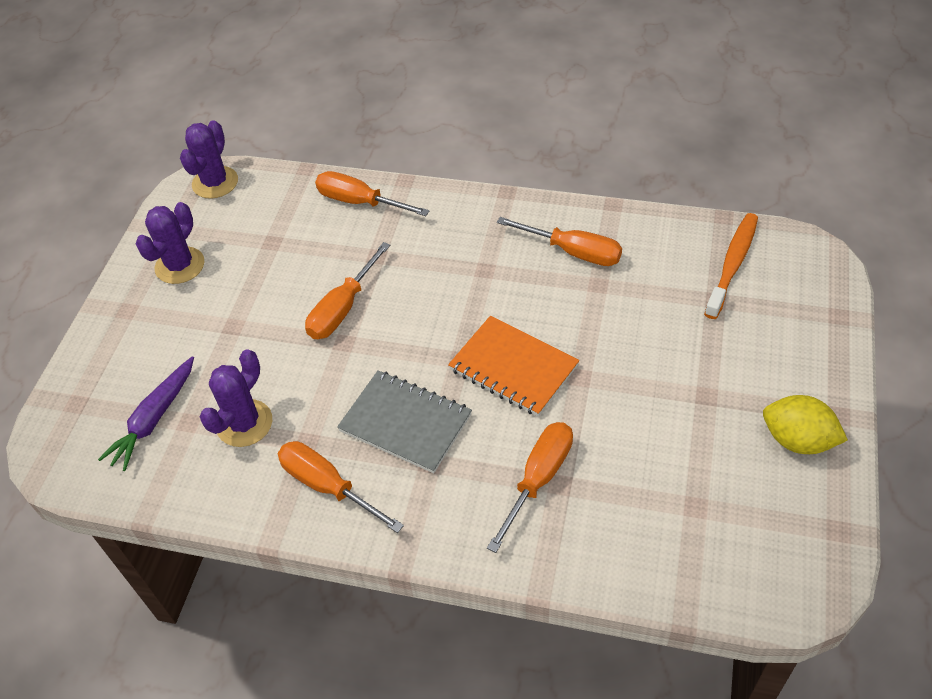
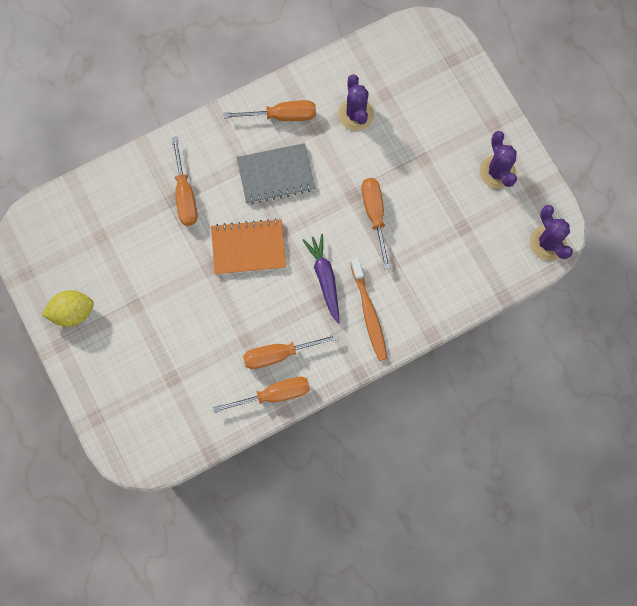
camera: 135 degrees right, 25 degrees up
(154, 419) = (403, 82): purple carrot -> purple carrot (325, 278)
(359, 202) = (442, 296): orange screwdriver -> orange screwdriver (275, 394)
(732, 264) = (179, 414): orange toothbrush -> orange toothbrush (369, 313)

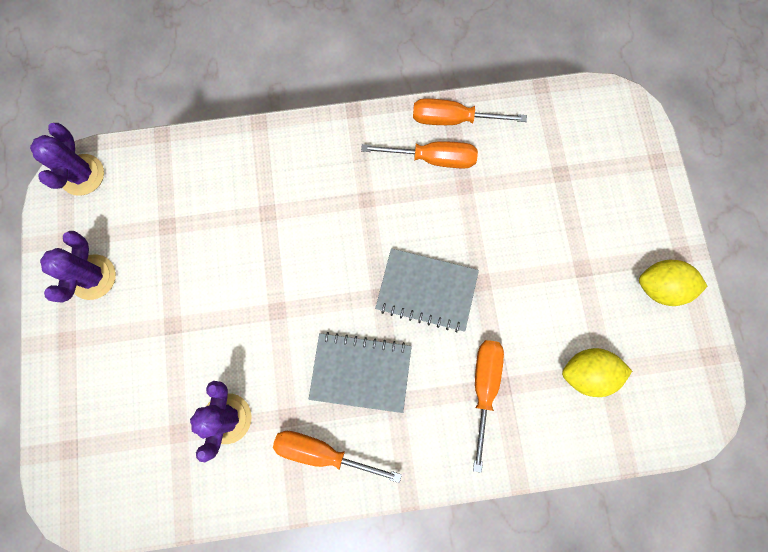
camera: 160 degrees left, 0 degrees up
(113, 230) = (587, 373): none -> yellow lemon
(248, 248) = (426, 290): orange notebook -> grey notebook
(325, 278) = (350, 223): purple carrot -> none
(369, 313) = (316, 167): orange toothbrush -> none
(374, 214) = (261, 277): orange screwdriver -> none

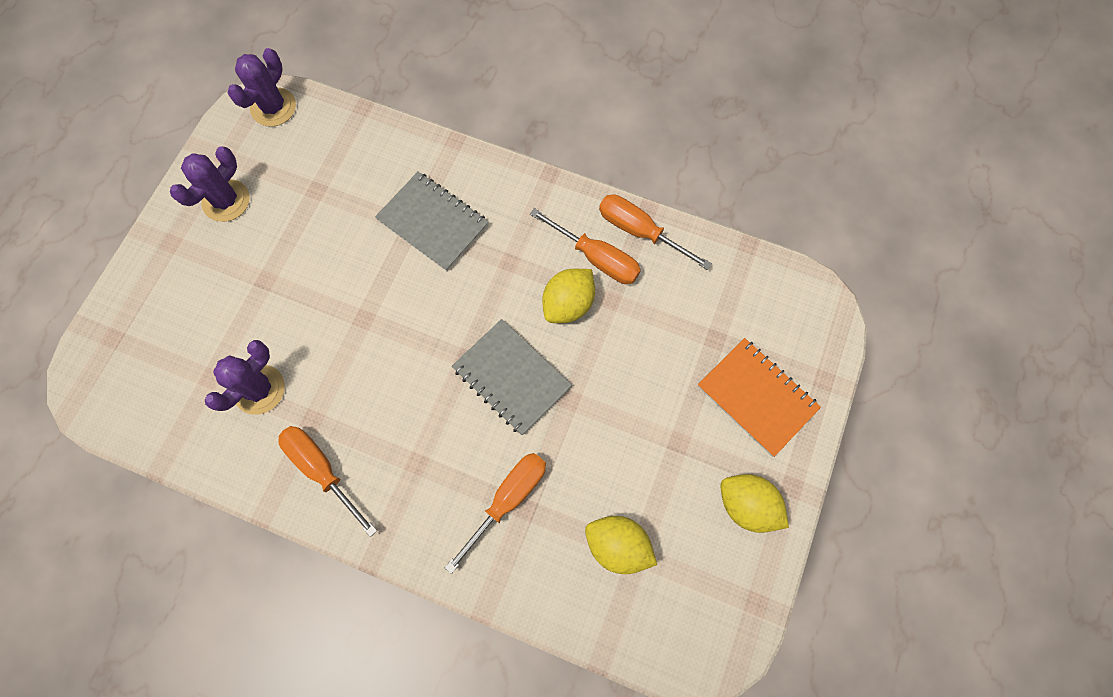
camera: 30 degrees right, 5 degrees down
(360, 372) = (402, 418): grey notebook -> grey notebook (433, 223)
(434, 207) = (568, 304): none -> yellow lemon
(618, 201) = (756, 397): none -> orange notebook

